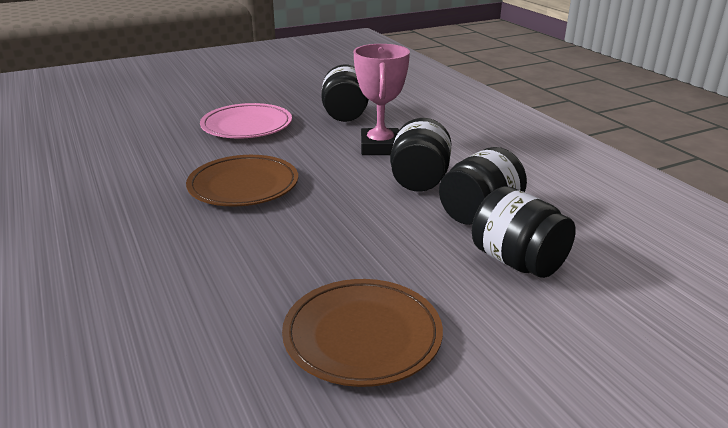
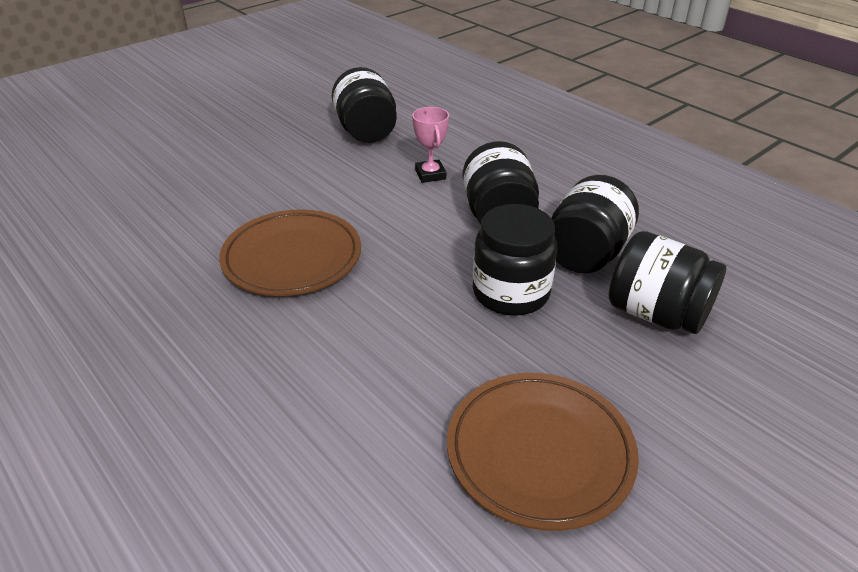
camera: 15 degrees left, 10 degrees up
(247, 126) = (250, 164): pink plate -> none
(380, 147) = (430, 174): pink trophy -> pink trophy, size x0.55
(400, 230) = (511, 293): none -> black jar

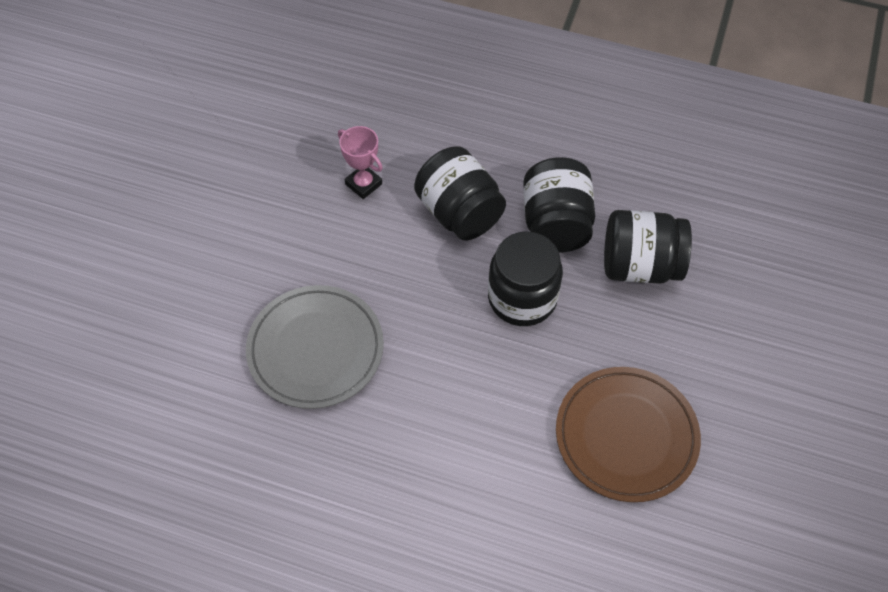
camera: 30 degrees left, 20 degrees up
(292, 257) = (316, 349): brown plate -> grey plate
(366, 131) = (256, 148): black jar -> none

